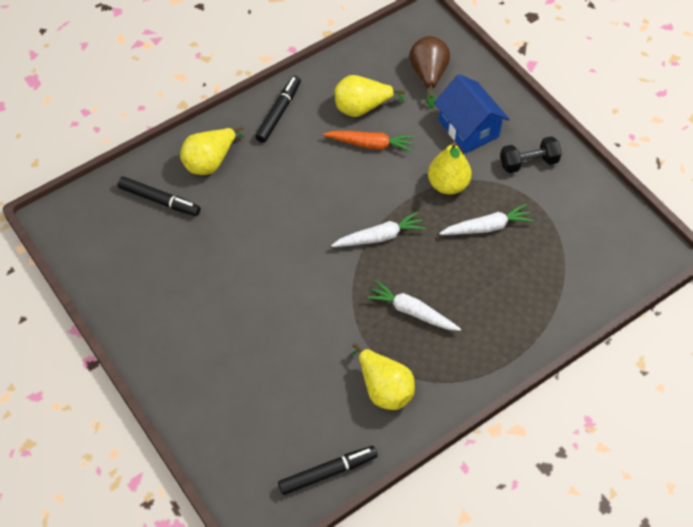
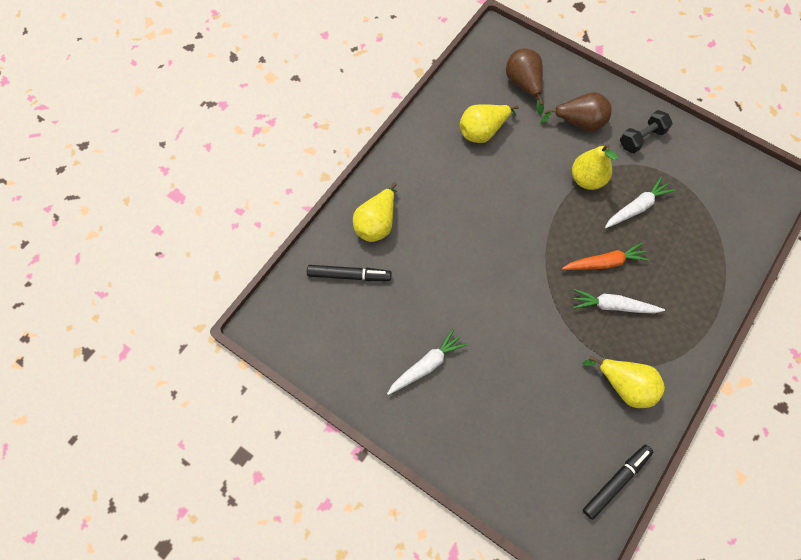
camera: 20 degrees left, 10 degrees up
(279, 113) = (414, 158): black marker -> none
(370, 144) = (506, 163): orange carrot -> orange carrot (604, 262)
(379, 237) = (554, 246): white carrot -> white carrot (426, 365)
(468, 128) = (579, 122): blue house -> brown pear

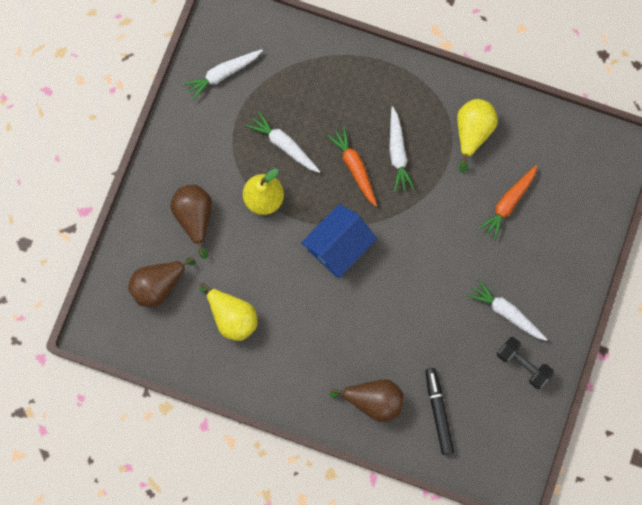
camera: 105 degrees left, 10 degrees up
(377, 223) = (373, 400): yellow pear -> brown pear
(528, 230) = (338, 246): none -> blue house
(540, 400) = (508, 203): none -> orange carrot
(616, 481) = (559, 128): black marker -> none
(641, 138) = (198, 150): black dumbbell -> black dumbbell (523, 364)
(714, 173) = (223, 74): none -> white carrot

